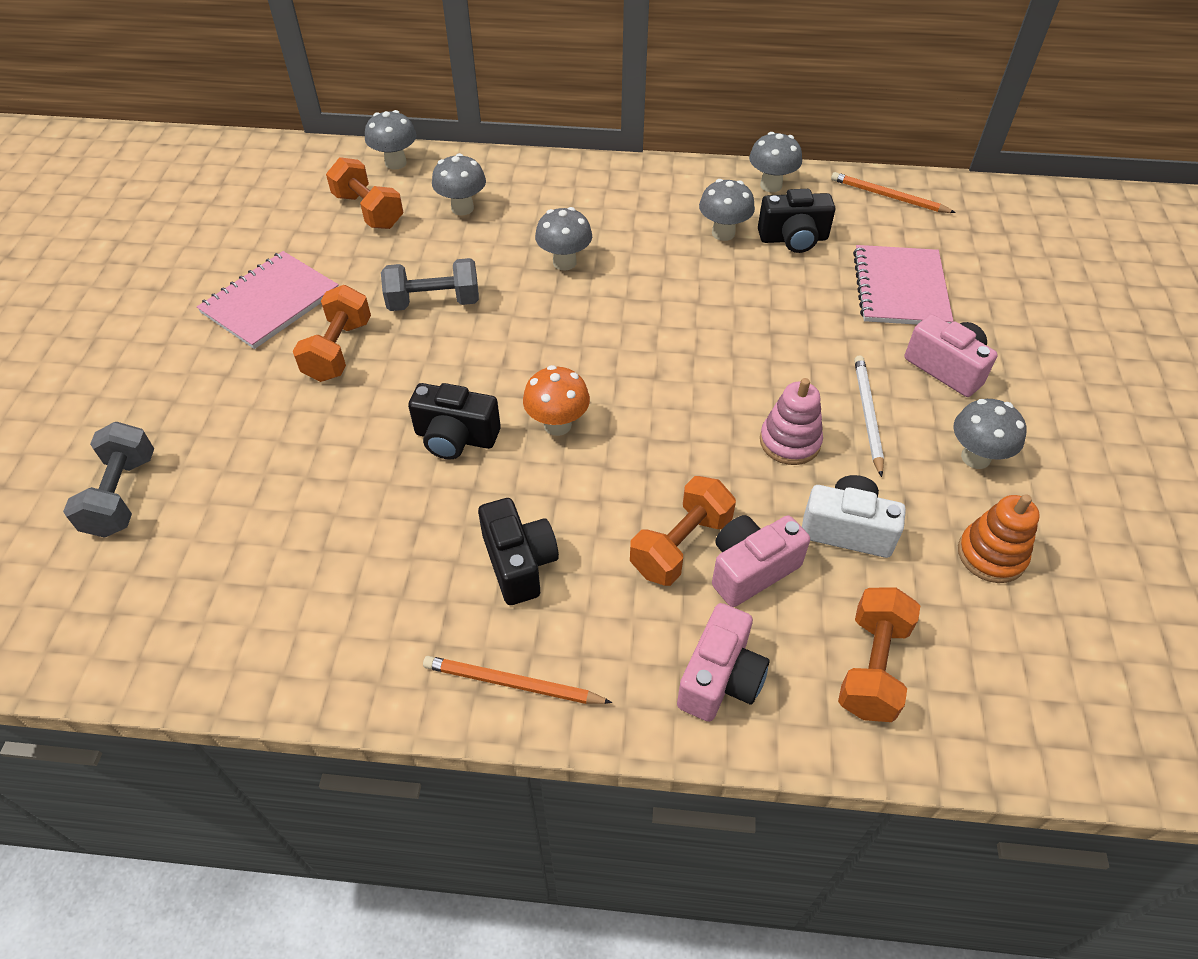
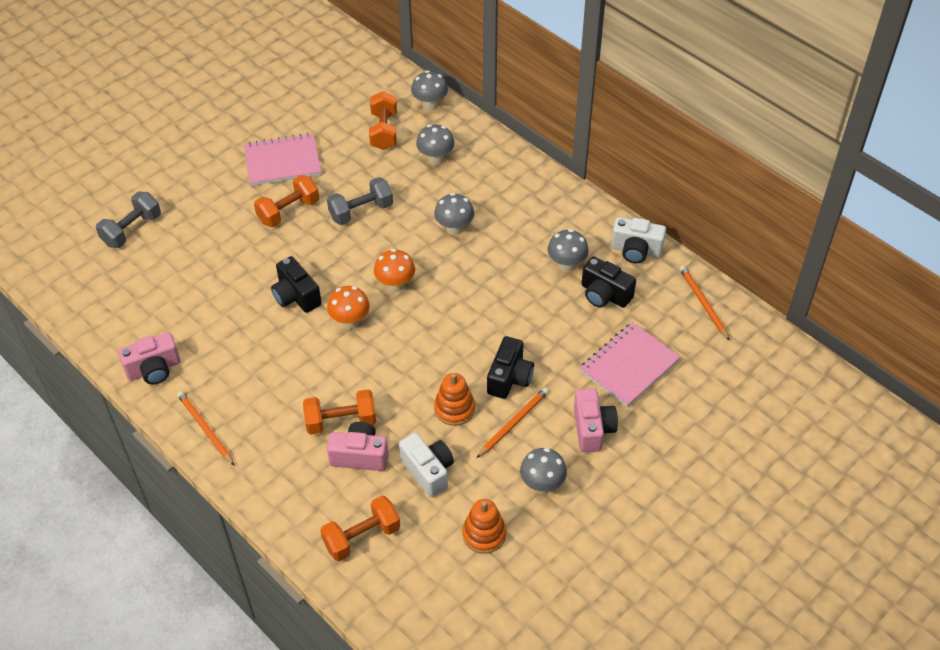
camera: 40 degrees right, 0 degrees up
(434, 302) = (361, 211): grey dumbbell -> grey dumbbell turned 60 degrees counterclockwise
(519, 563) = (261, 378): black camera -> black camera (509, 378)
(565, 354) = (395, 285): none -> orange mushroom
(720, 678) = (291, 491): pink camera -> pink camera (154, 369)
(771, 185) = (636, 250): grey mushroom -> white camera
(790, 442) = (454, 409): pink stacking toy -> orange stacking toy
(867, 415) = (513, 423): white pencil -> orange pencil

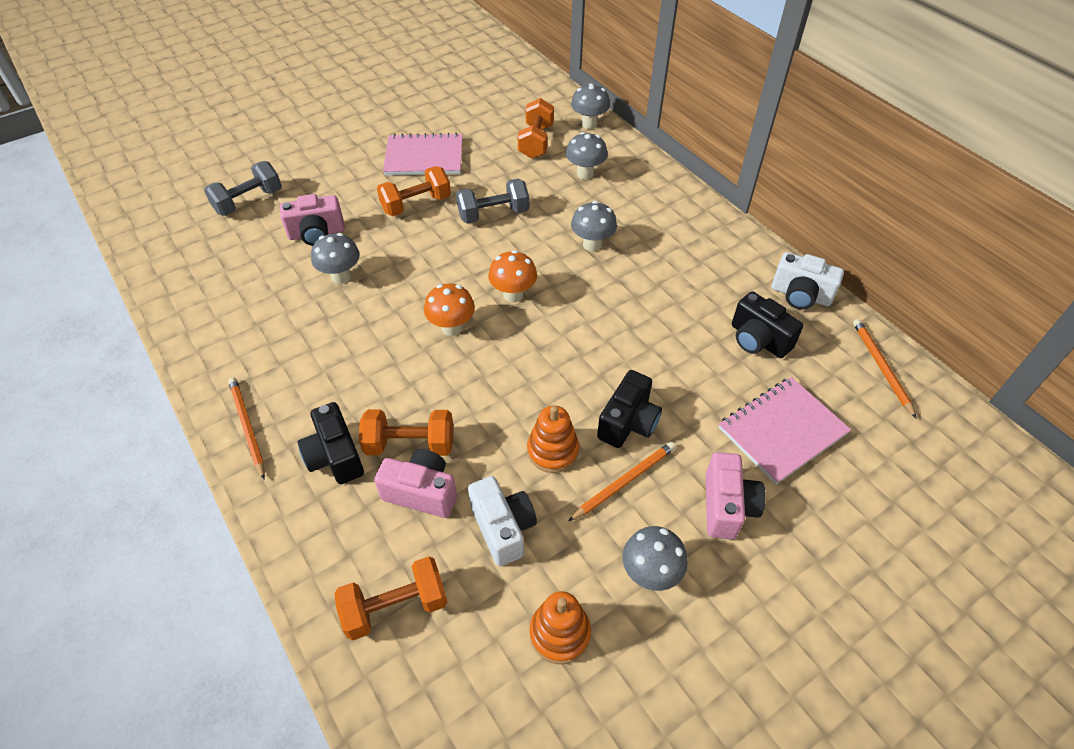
camera: 10 degrees right, 0 degrees up
(154, 369) = (215, 348): pink camera -> pink camera (316, 233)
(296, 296) = (399, 291): black camera -> black camera (335, 456)
(566, 265) = (715, 300): grey mushroom -> grey mushroom (341, 276)

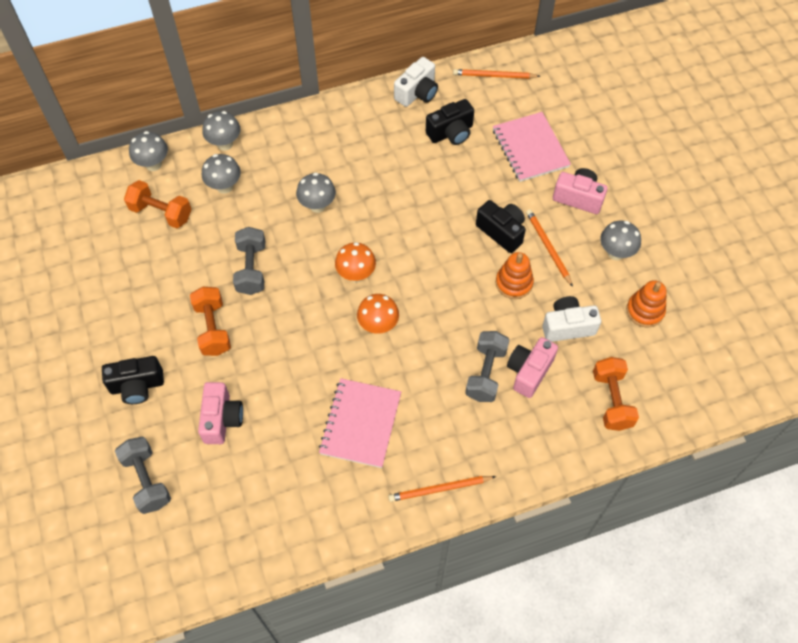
camera: 75 degrees left, 10 degrees up
(335, 456) = (484, 426): black camera -> black camera (137, 386)
(341, 276) = (289, 403): grey mushroom -> grey mushroom (225, 144)
(410, 444) = (486, 373): orange dumbbell -> grey dumbbell
(424, 157) = (143, 311): pink notebook -> pink notebook (360, 424)

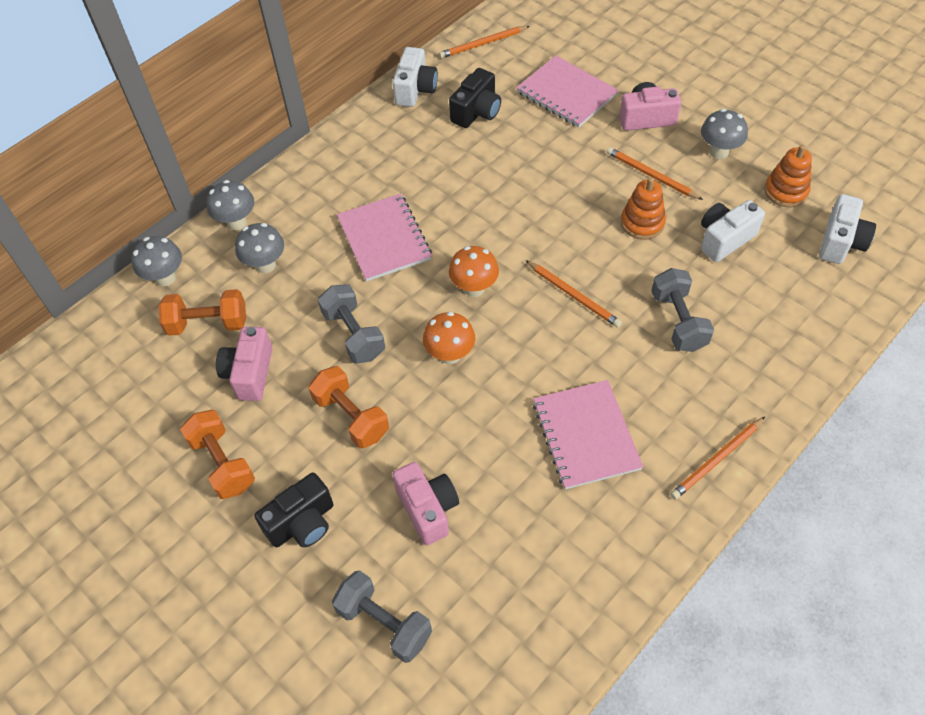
camera: 25 degrees left, 5 degrees down
(317, 205) = (384, 239): grey mushroom -> pink notebook
(378, 326) = (534, 327): orange mushroom -> orange mushroom (450, 355)
(423, 315) = (573, 295): none -> orange pencil
(501, 232) = (595, 181): black camera -> none
(529, 372) = (719, 299): pink camera -> pink camera (250, 373)
(611, 400) = (818, 287): orange dumbbell -> orange dumbbell (222, 463)
(657, 373) = (841, 242): none -> white camera

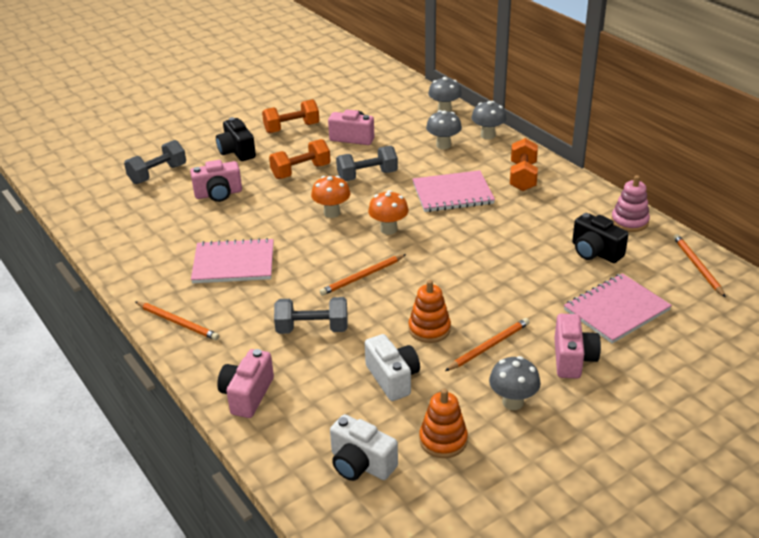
camera: 100 degrees right, 20 degrees down
(208, 324) = (399, 124): orange dumbbell -> orange dumbbell (522, 177)
(415, 89) = (629, 221): white camera -> pink stacking toy
(717, 460) = (178, 322): orange pencil -> orange pencil turned 150 degrees clockwise
(799, 352) = (247, 395): none -> pink camera

